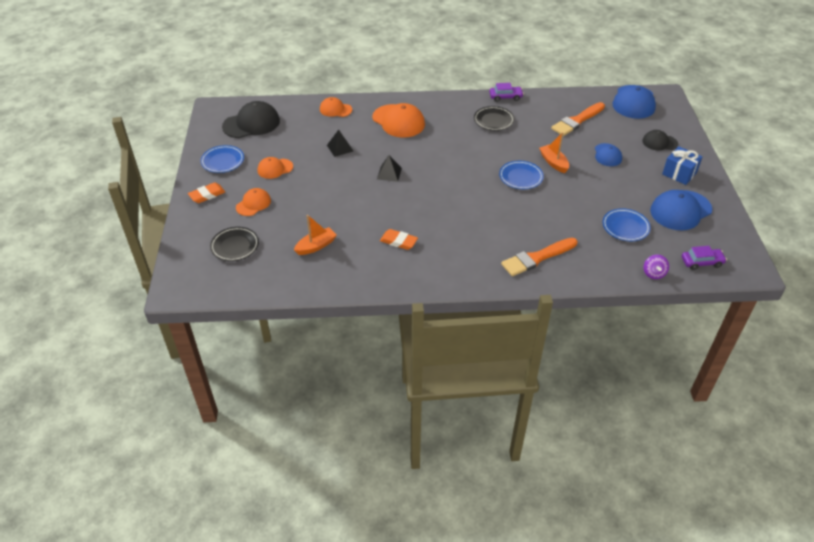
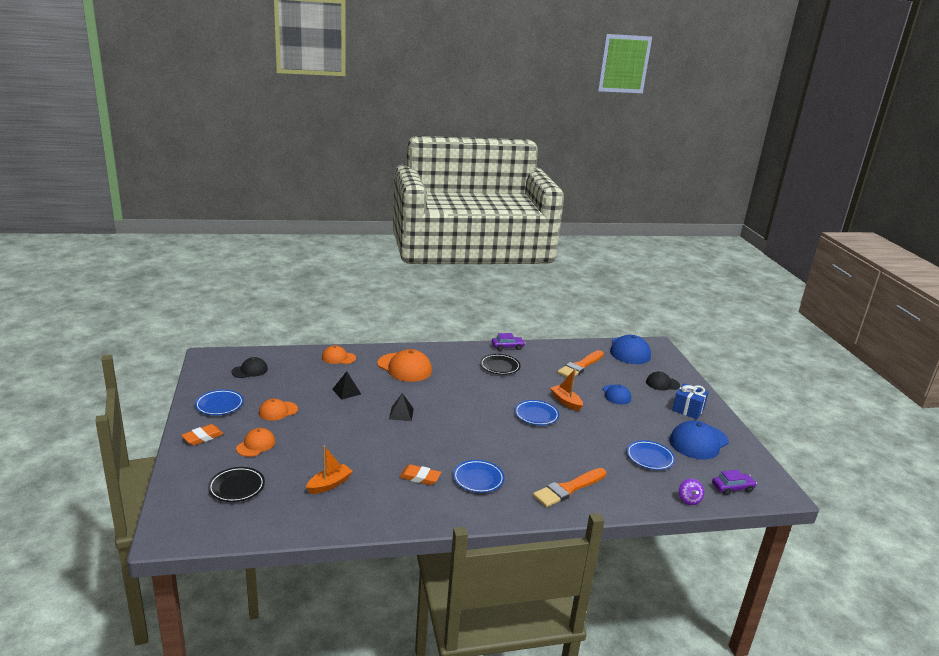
camera: 10 degrees left, 20 degrees down
(251, 123) = (250, 370): black cap -> black cap, size x0.58
(452, 245) = (478, 479): none -> blue plate

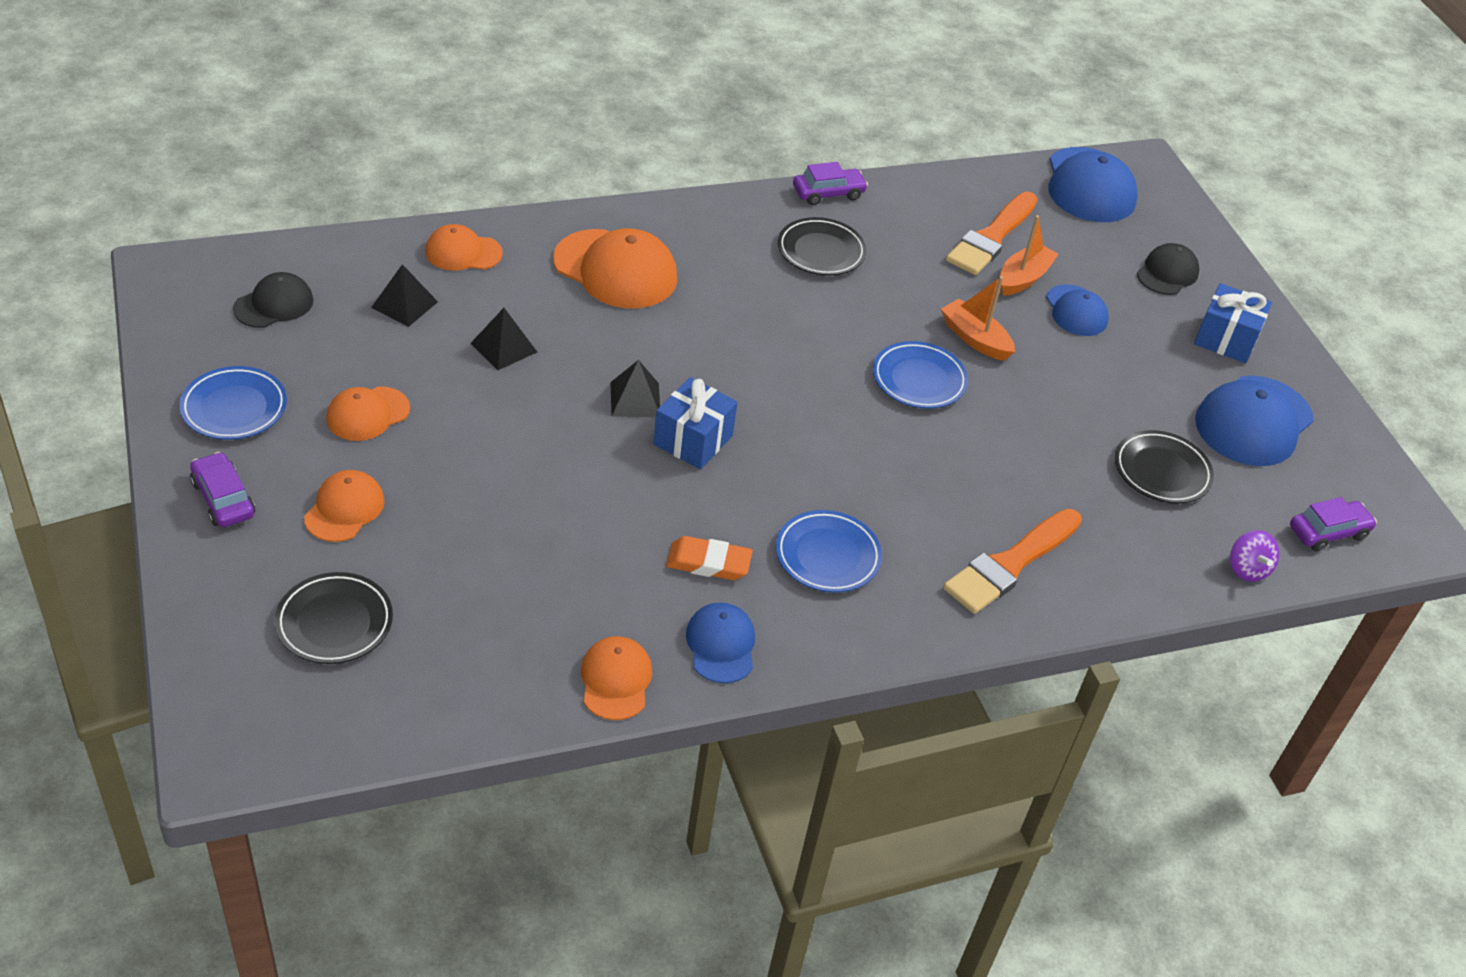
camera: 10 degrees left, 20 degrees up
(203, 437) = (223, 499): orange eraser -> purple car
(307, 374) = (404, 304): none -> black pyramid
(329, 484) = (526, 598): orange boat -> orange boat (1023, 278)
(363, 520) = (615, 680): none -> orange cap
(418, 510) = (721, 645): none -> blue cap
(424, 430) = (693, 440): none -> blue gift
(650, 458) = (1161, 471): blue plate -> black plate
(662, 383) = (1167, 273): black cap -> black cap turned 135 degrees clockwise

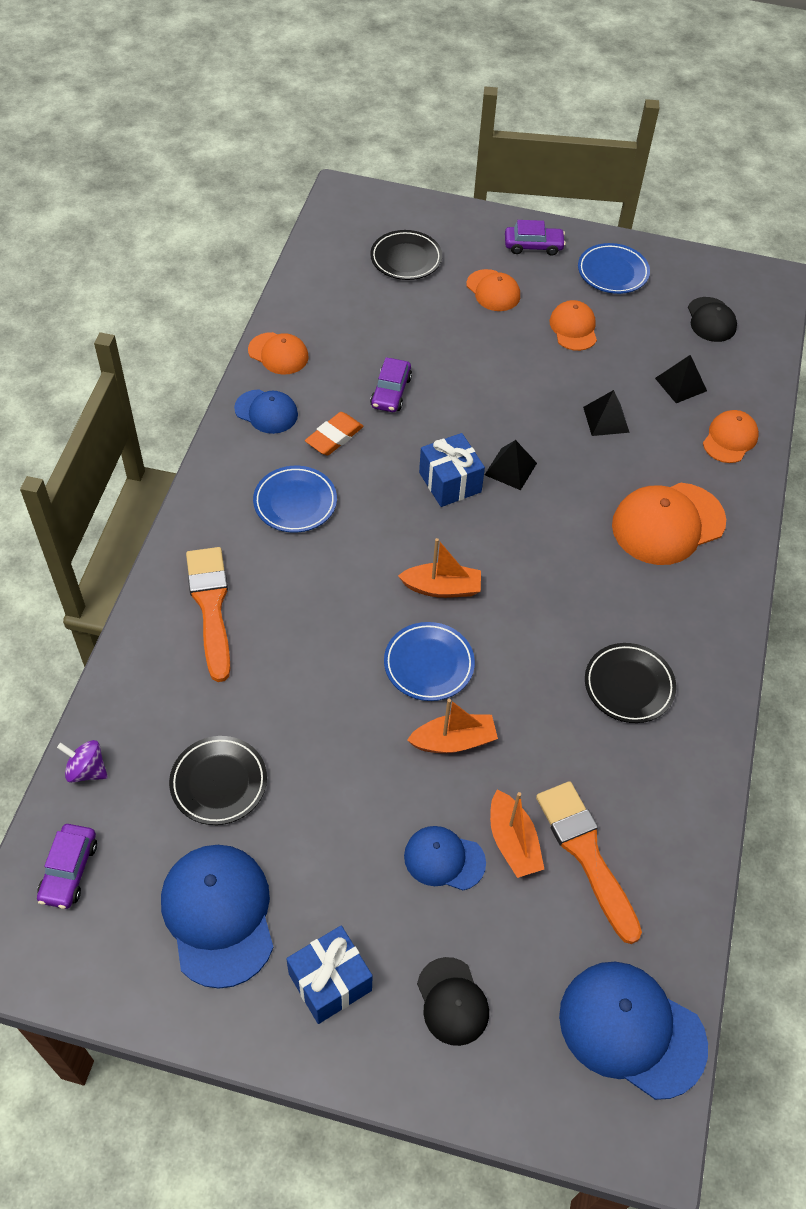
camera: 125 degrees right, 10 degrees up
(828, 193) = (715, 742): purple car -> purple car (391, 392)
(829, 400) = (442, 588): none -> orange boat

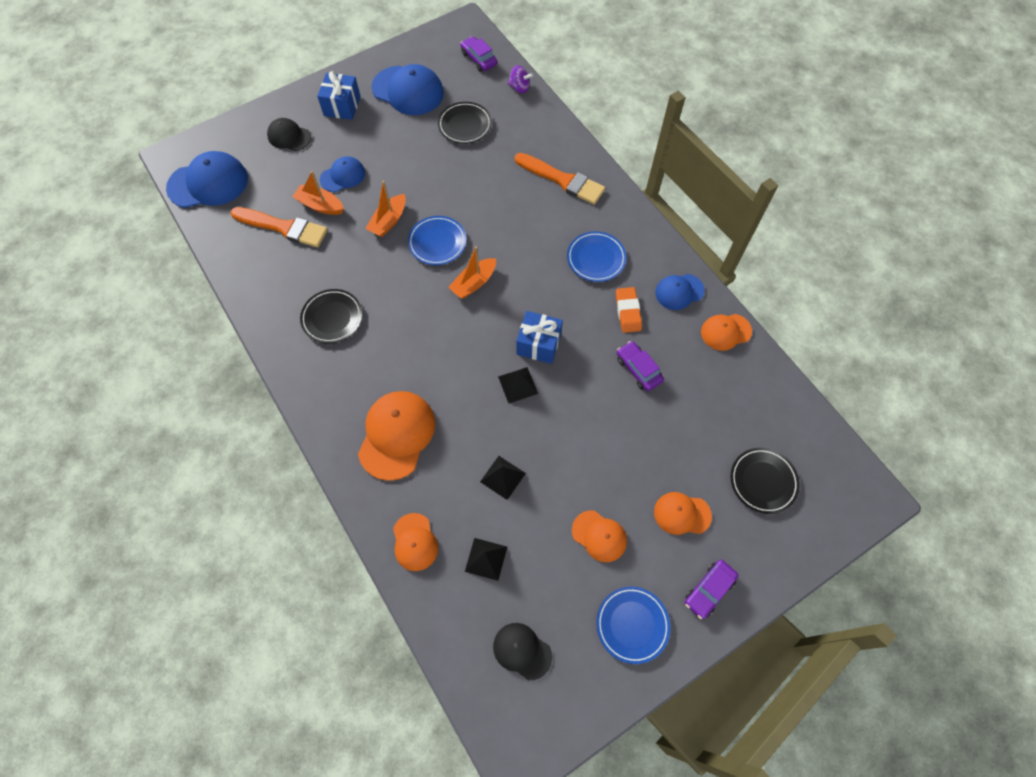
camera: 135 degrees right, 10 degrees up
(86, 770) = (519, 88): purple spinning top -> purple spinning top turned 45 degrees clockwise

